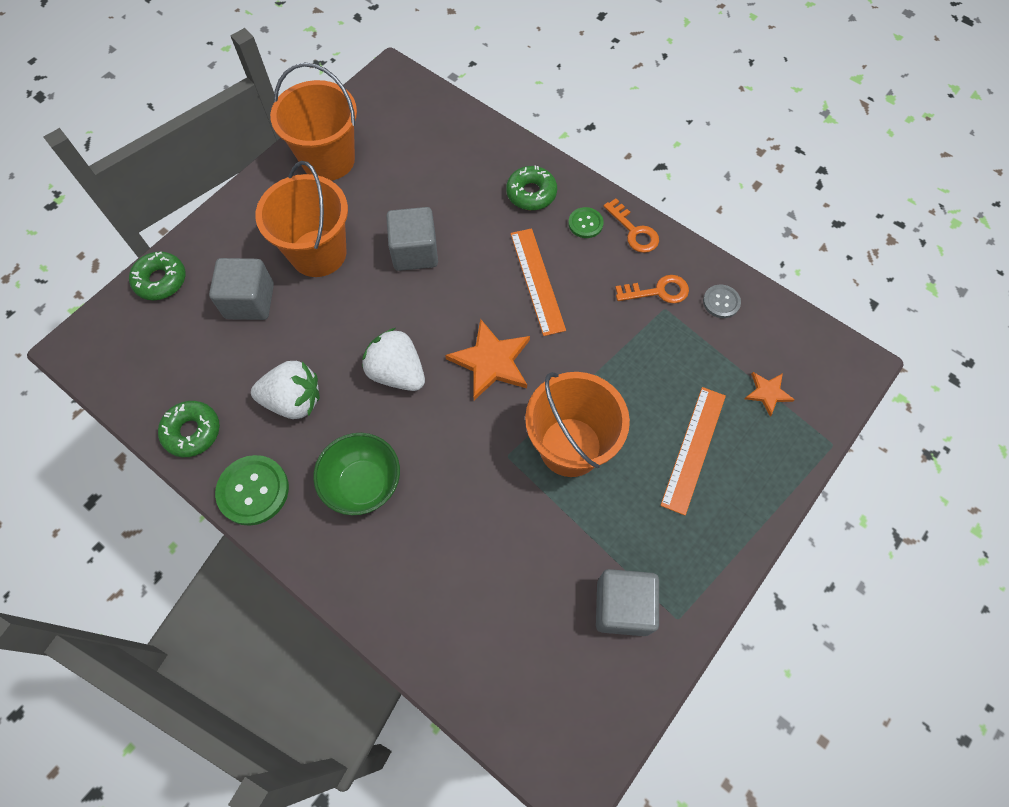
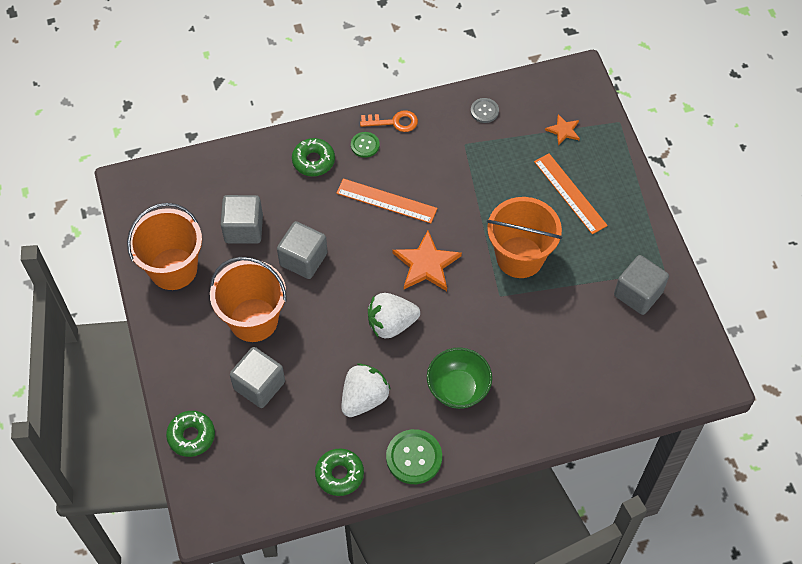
camera: 55 degrees left, 5 degrees down
(411, 185) = (243, 229): none -> grey cube
(658, 291) = (449, 139): orange key -> none

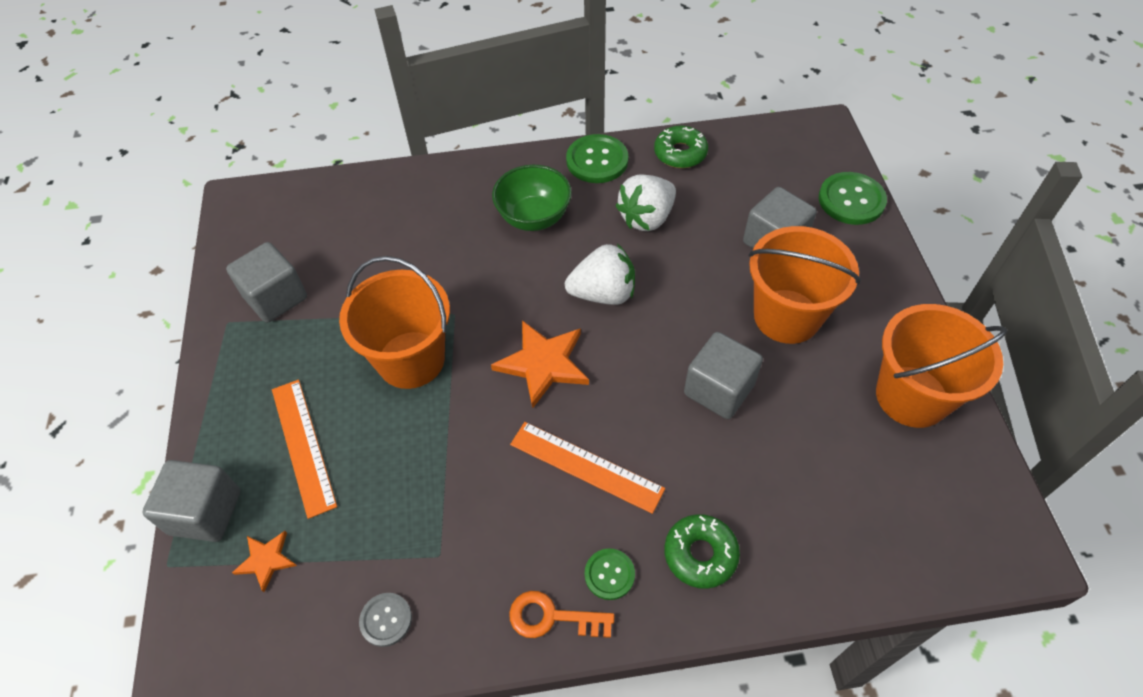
camera: 170 degrees left, 5 degrees down
(191, 436) = (851, 200): green donut -> green button
(243, 229) = (811, 446): grey cube -> grey cube (205, 512)

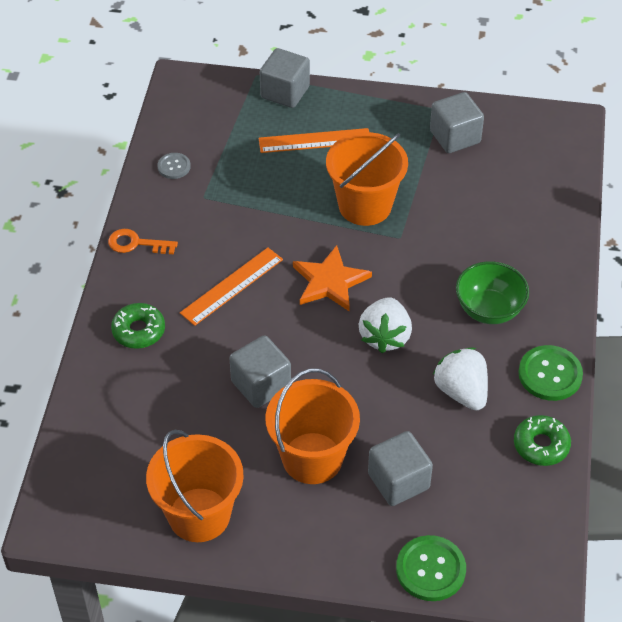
camera: 105 degrees right, 5 degrees down
(266, 560) = (239, 117): orange star -> none
(552, 617) = (136, 243): orange key -> orange key turned 105 degrees counterclockwise
(609, 574) = (149, 279): green button -> none

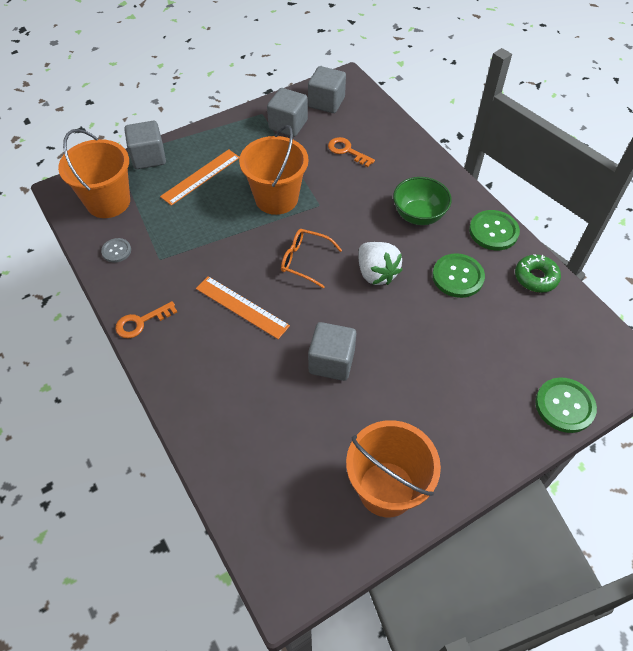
camera: 40 degrees left, 5 degrees up
(139, 331) = (206, 384): green donut -> none
(232, 286) = (242, 307): orange ruler -> orange ruler turned 60 degrees counterclockwise
(312, 458) = (417, 387): orange bucket -> orange bucket (108, 202)
(330, 281) = (304, 261): orange star -> orange glasses
(398, 481) = (484, 362): grey cube -> grey cube (326, 102)
(461, 392) = (458, 276): white strawberry -> green button
(487, 200) = (347, 151): none -> orange key

